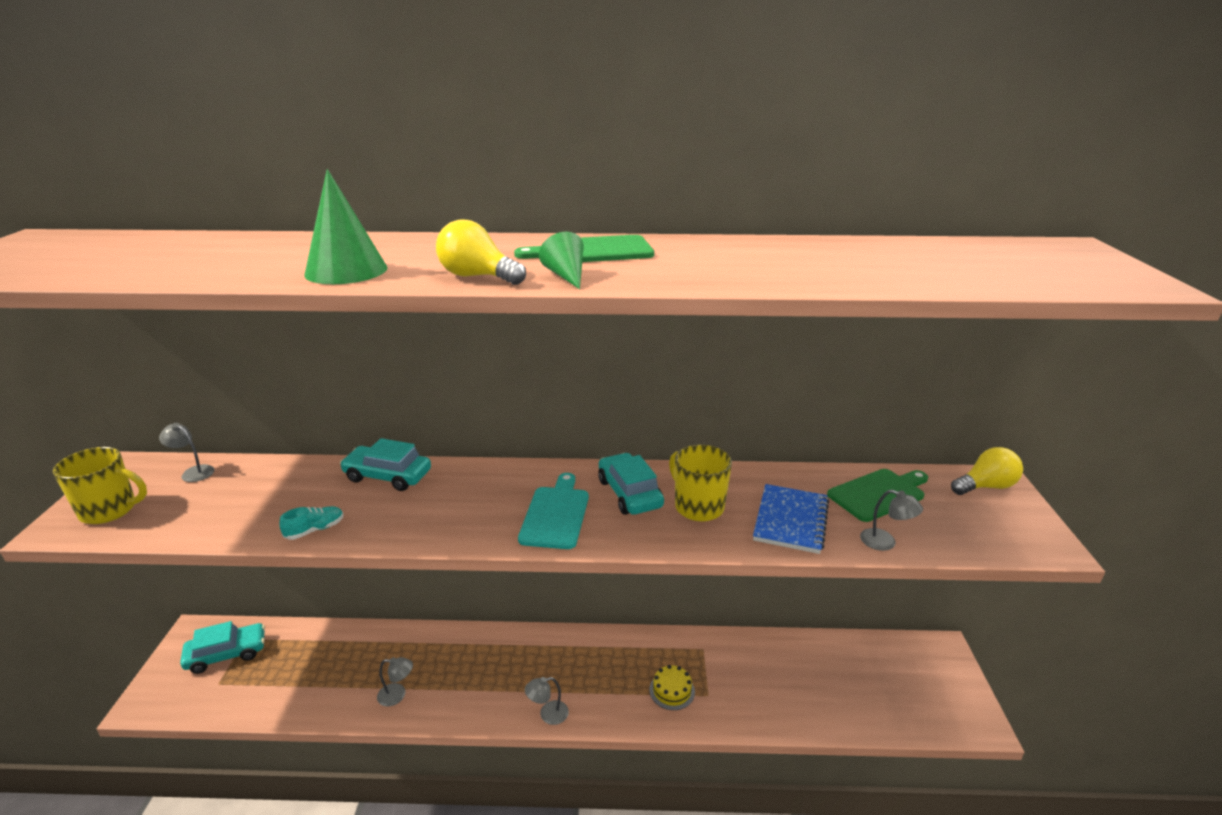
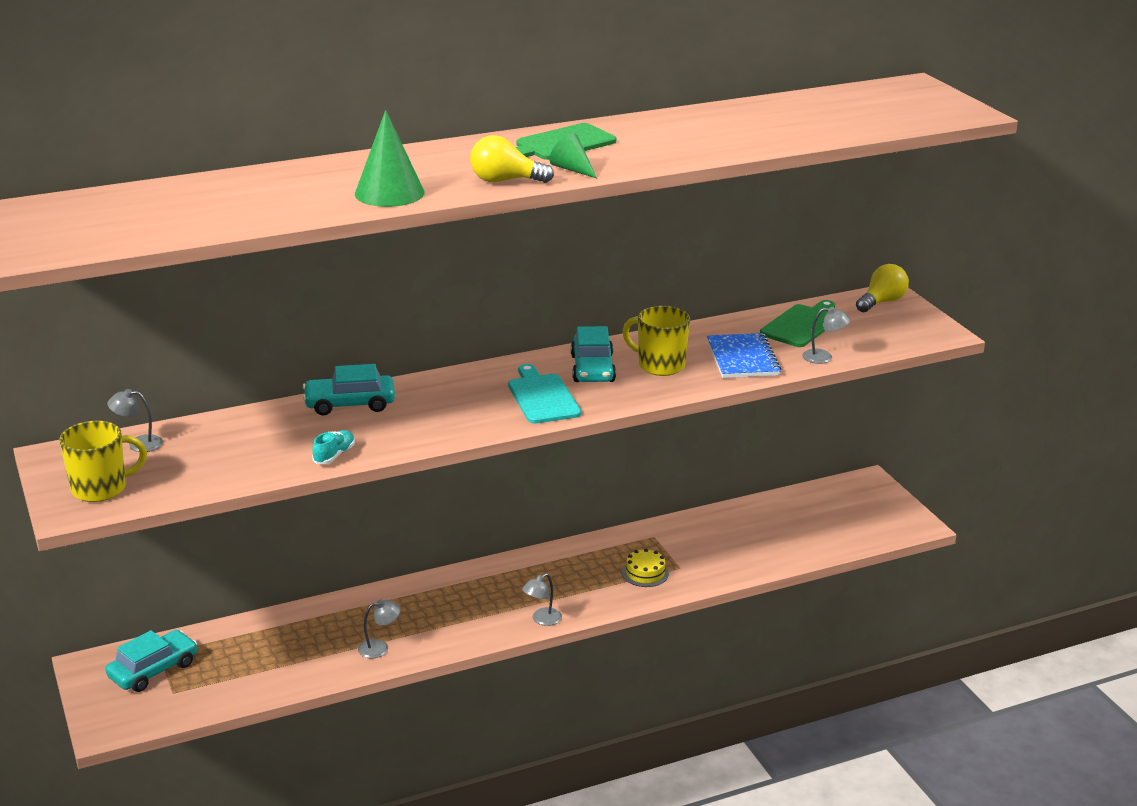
camera: 25 degrees left, 0 degrees up
(629, 493) = (593, 368): turquoise car -> turquoise car turned 135 degrees counterclockwise

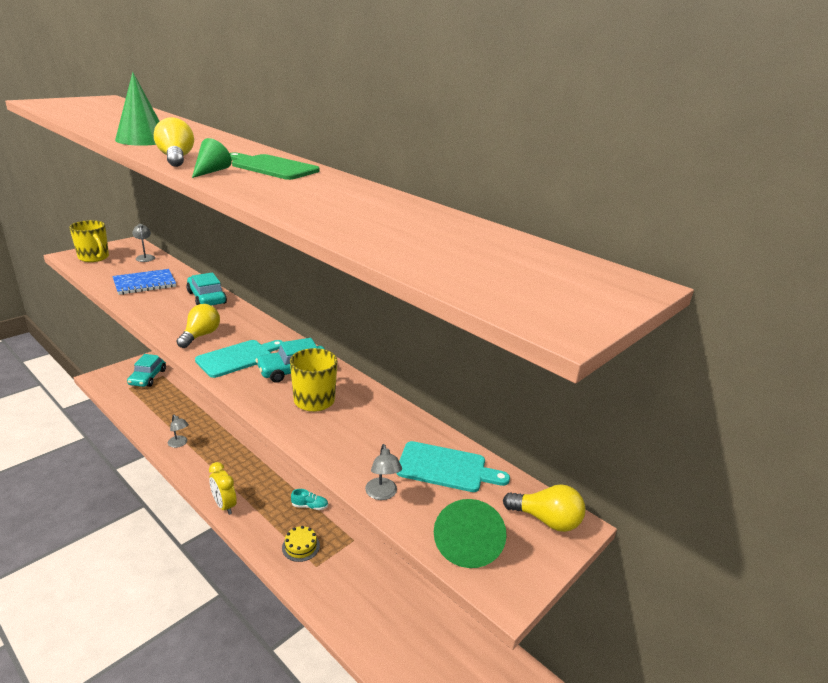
camera: 65 degrees right, 0 degrees up
(153, 670) = (148, 377): turquoise car -> turquoise car turned 75 degrees clockwise
(334, 455) = (137, 304): turquoise shoe -> turquoise shoe (310, 506)
(467, 416) = (200, 335): none -> yellow light bulb
(542, 620) = (224, 505): grey lamp -> yellow clock
(742, 359) = (351, 441): blue notebook -> blue notebook (144, 283)
(801, 325) = (446, 468): green cutting board -> turquoise cutting board
(891, 335) = (467, 540): none -> green cone

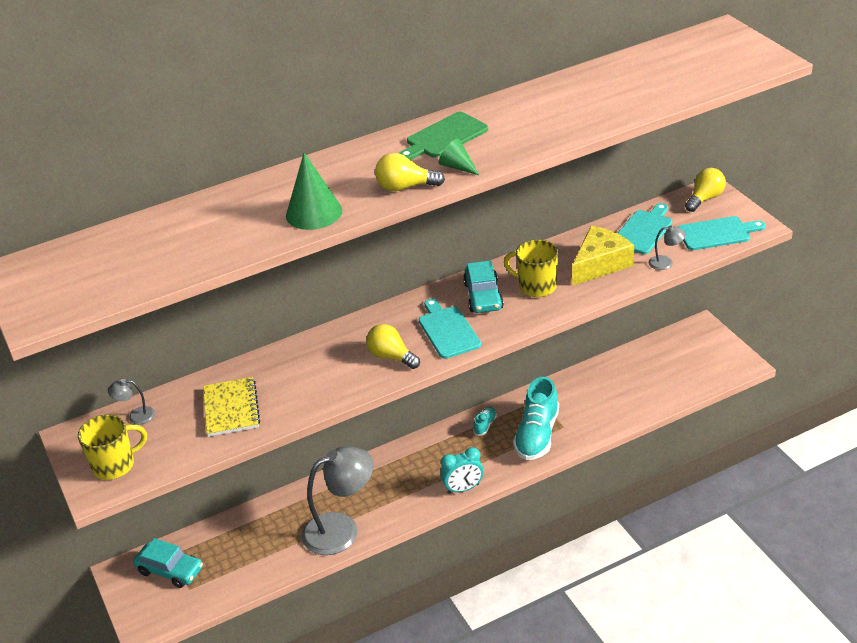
camera: 65 degrees left, 10 degrees up
(144, 283) = (231, 409): blue notebook -> yellow notebook
(179, 444) = (341, 529): grey lamp -> grey lamp, size x2.38
(206, 298) = (296, 355): turquoise car -> none
(224, 505) = (463, 488): yellow clock -> turquoise clock
(300, 546) = (537, 435): yellow cake -> turquoise shoe
(365, 439) = (600, 264): none -> yellow cheese
(467, 540) = (717, 233): green cone -> turquoise cutting board

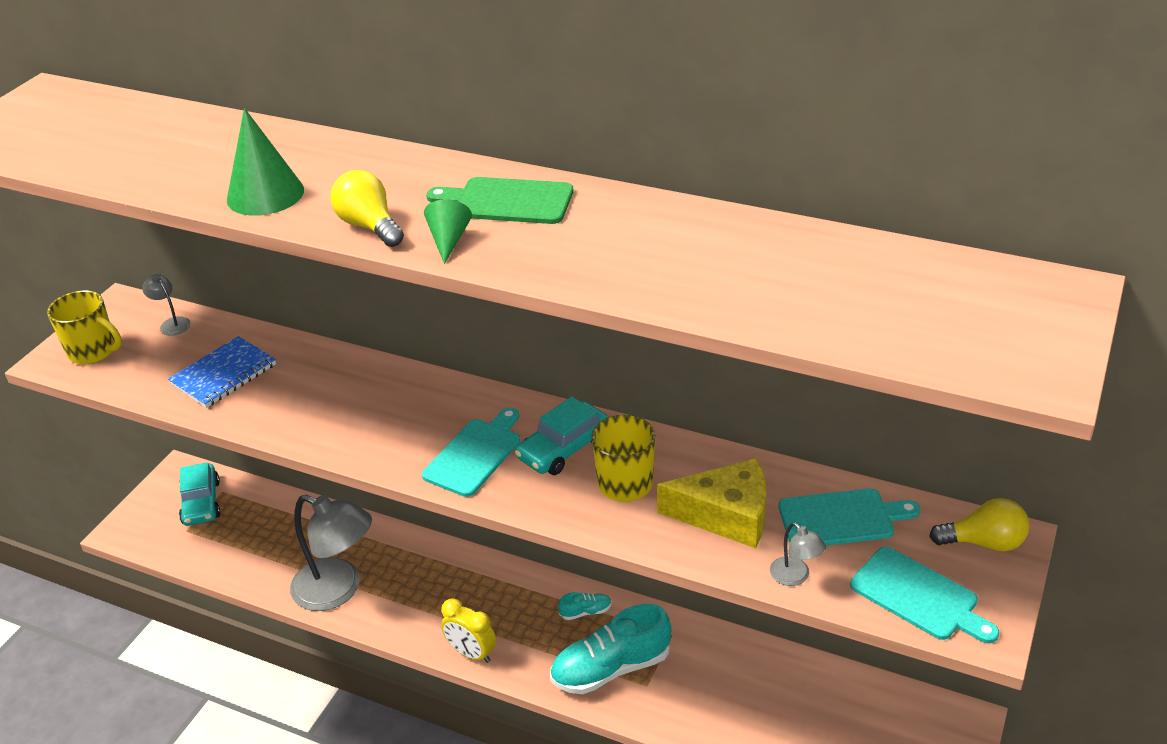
camera: 50 degrees right, 0 degrees up
(231, 409) = (223, 374): yellow notebook -> blue notebook
(391, 357) = (392, 437): yellow light bulb -> none
(463, 488) = (471, 653): turquoise clock -> yellow clock

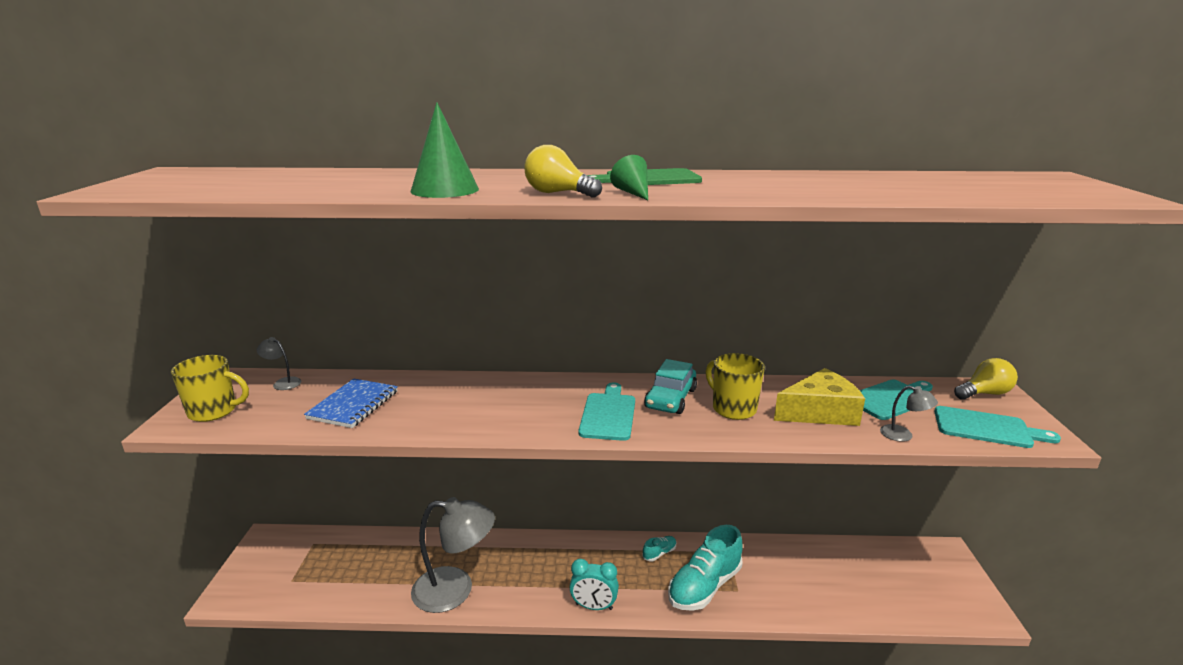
camera: 25 degrees left, 15 degrees down
(201, 502) = (297, 556): turquoise car -> none
(471, 653) = (594, 606): yellow clock -> turquoise clock

